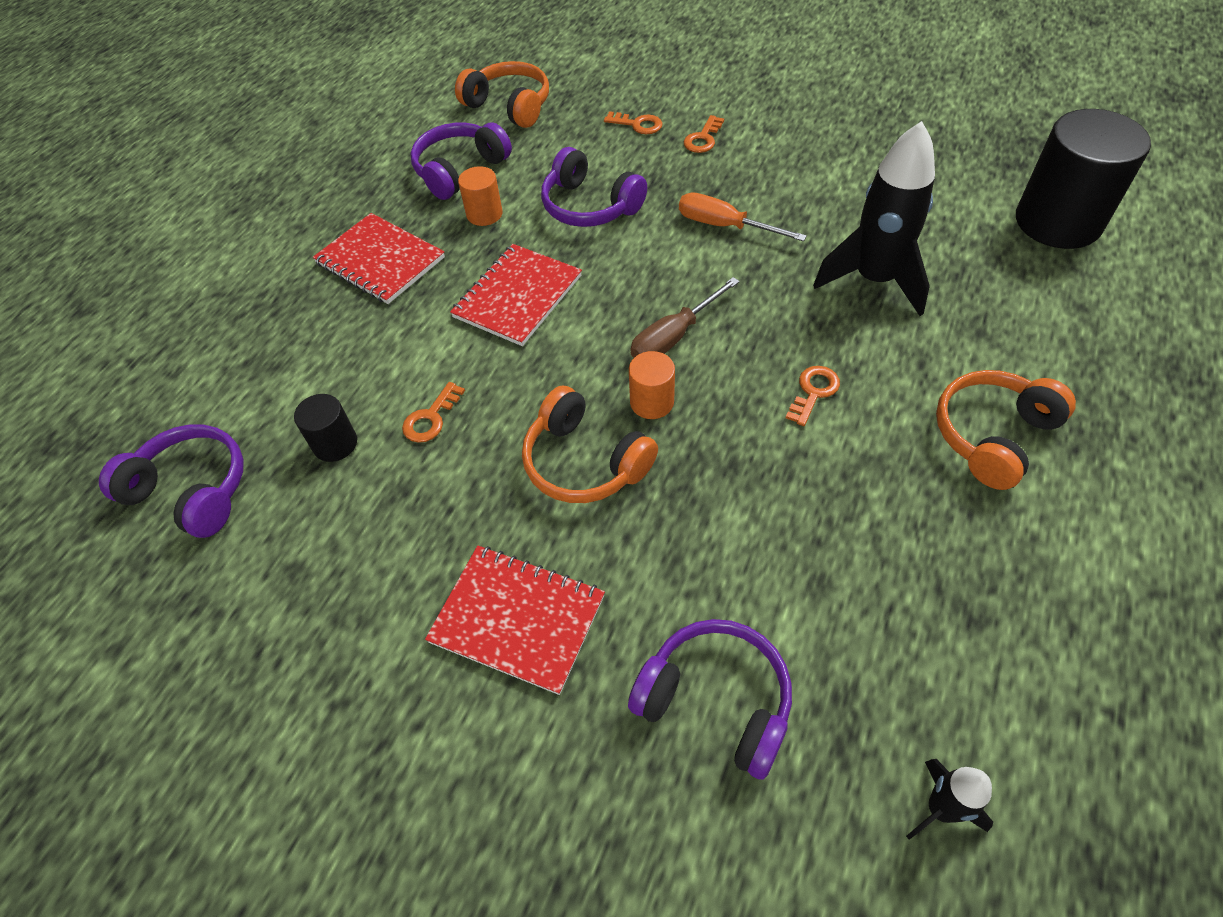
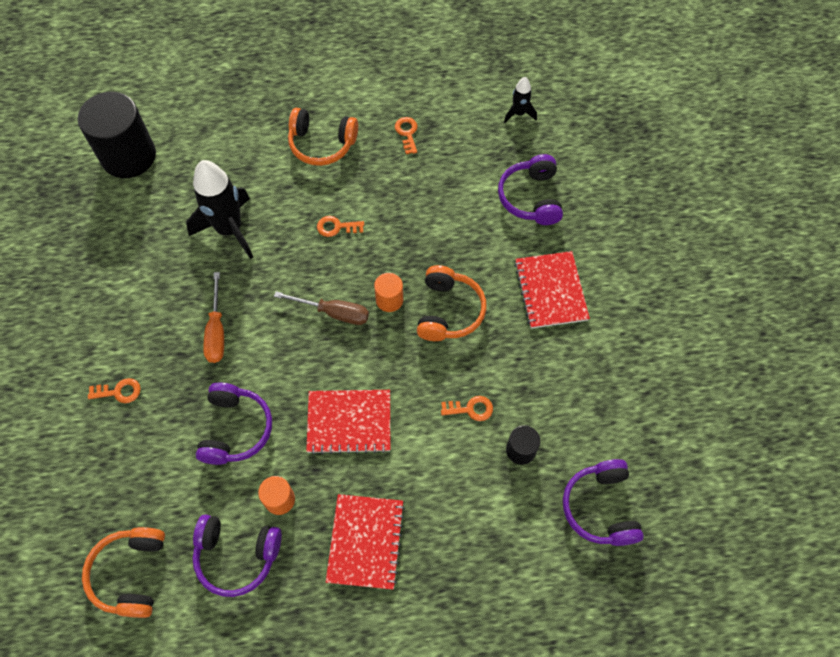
camera: 125 degrees left, 10 degrees up
(638, 124) = (118, 449): orange key -> orange key (407, 133)

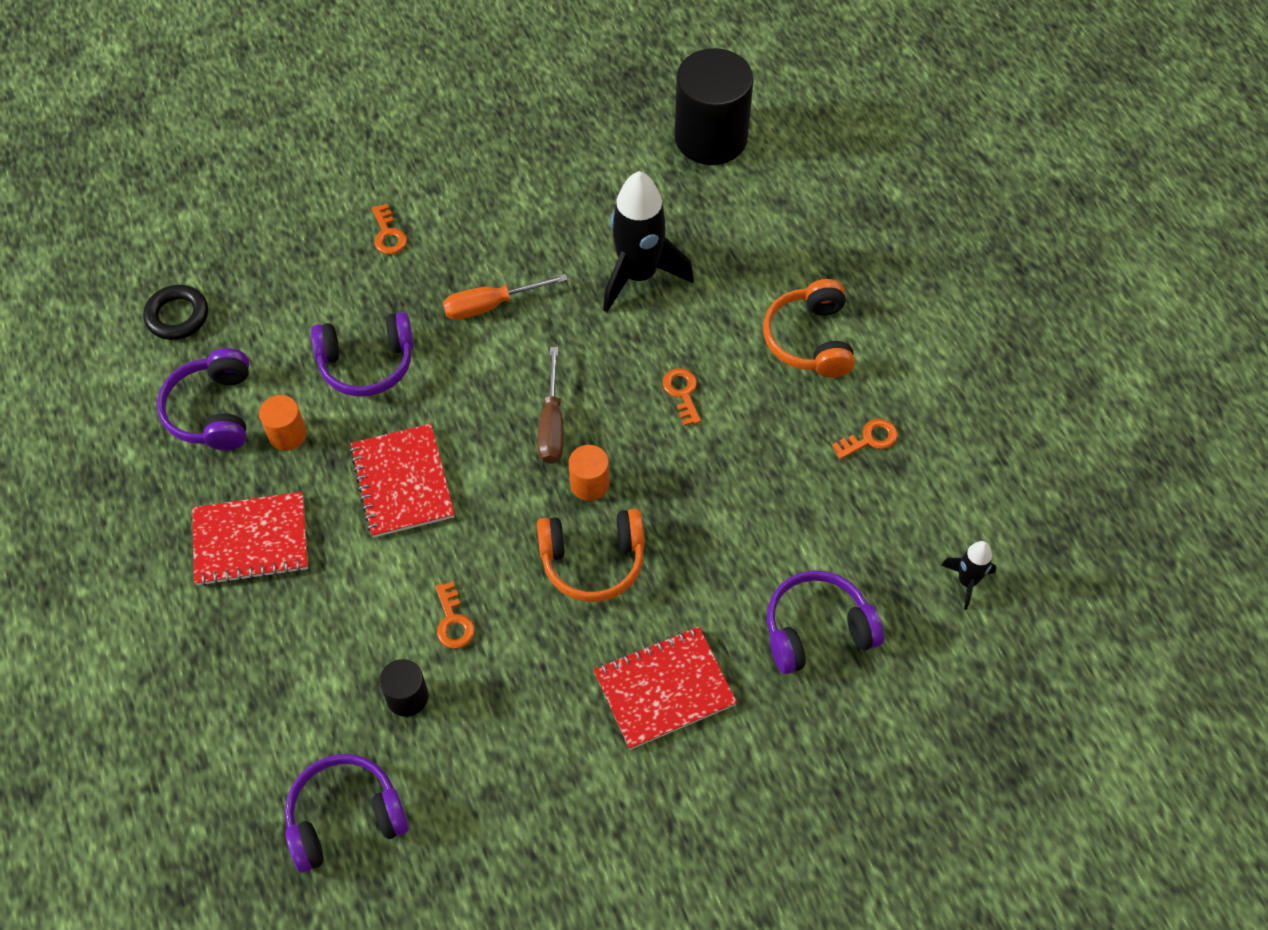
camera: 75 degrees right, 5 degrees down
(131, 573) = (177, 316): orange headphones -> black ring

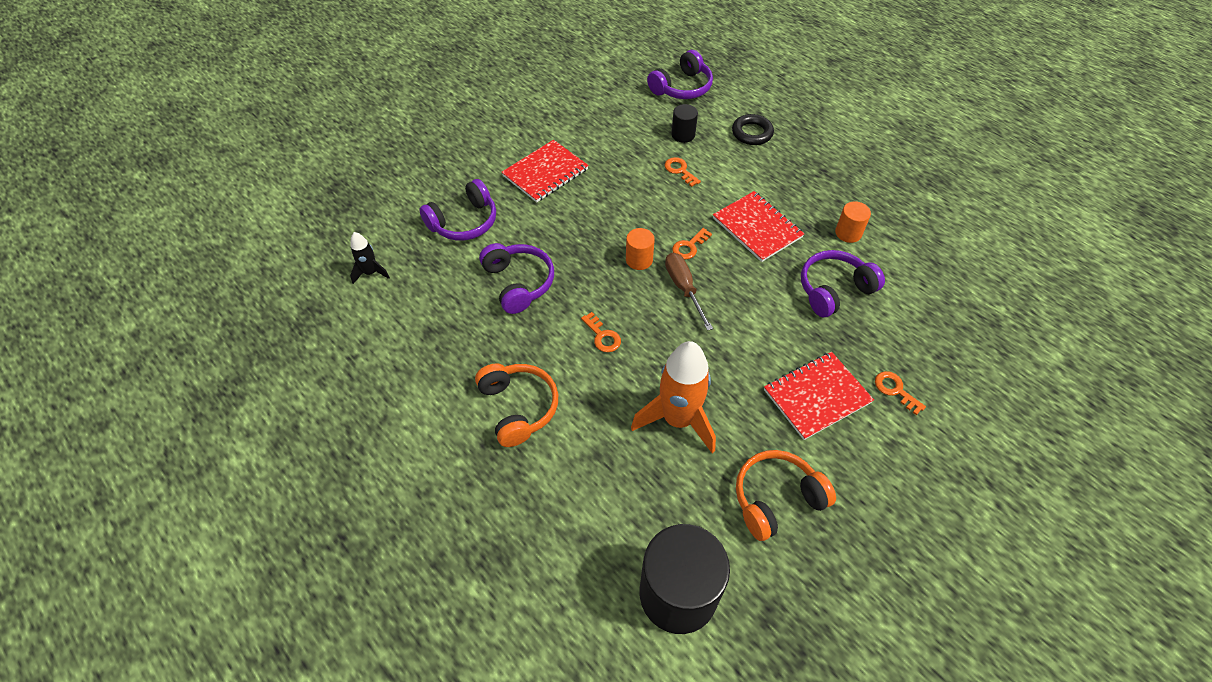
camera: 160 degrees right, 5 degrees down
(177, 316) = (985, 282): black ring -> black ring (752, 133)
(213, 411) = (905, 232): purple headphones -> purple headphones (518, 283)
(251, 540) = (821, 176): red notebook -> red notebook (817, 396)
(491, 305) = (777, 358): orange screwdriver -> none
(593, 561) = (615, 219): orange headphones -> orange headphones (776, 499)
(639, 275) = (678, 420): black rocket -> orange rocket
(869, 439) = (453, 344): orange key -> orange key (689, 246)

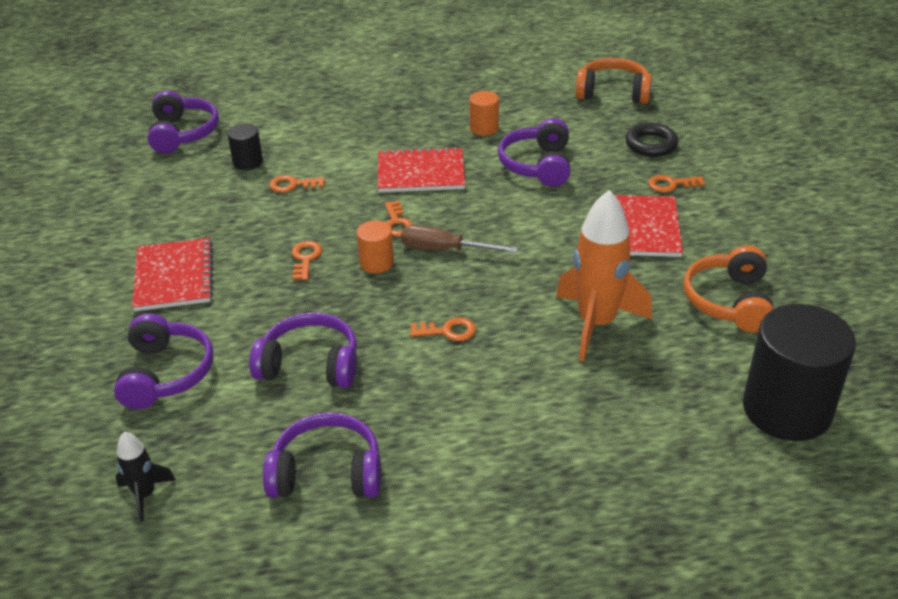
camera: 55 degrees left, 15 degrees down
(437, 344) = (327, 473): none -> purple headphones
(518, 407) = (481, 436): orange headphones -> orange headphones (613, 92)
(612, 222) = (305, 258): none -> orange key
(752, 133) = (301, 122): black ring -> black ring (651, 144)

